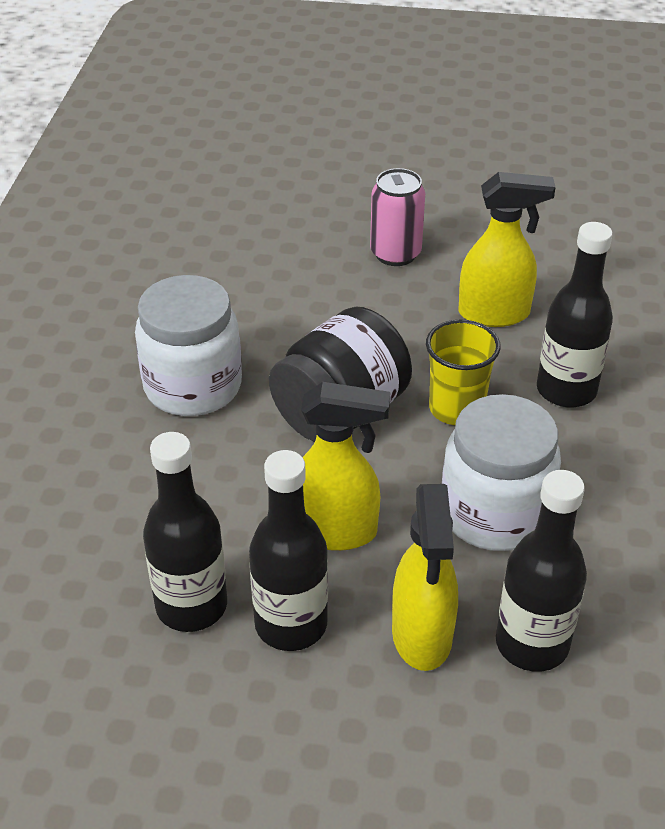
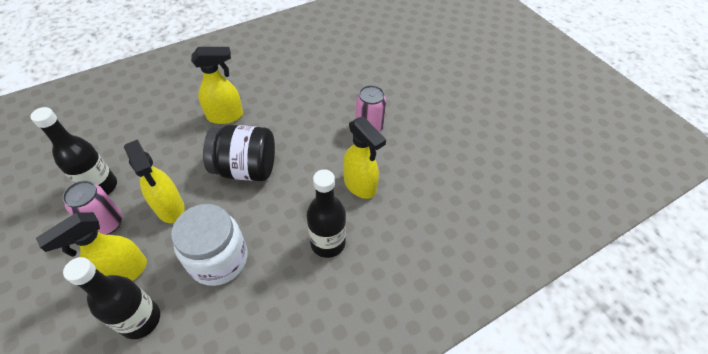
camera: 50 degrees right, 10 degrees up
(193, 386) = (225, 116): white jar -> yellow spray bottle
(291, 624) = (107, 223): black bottle -> pink can
(456, 408) = (280, 207): yellow cup -> none

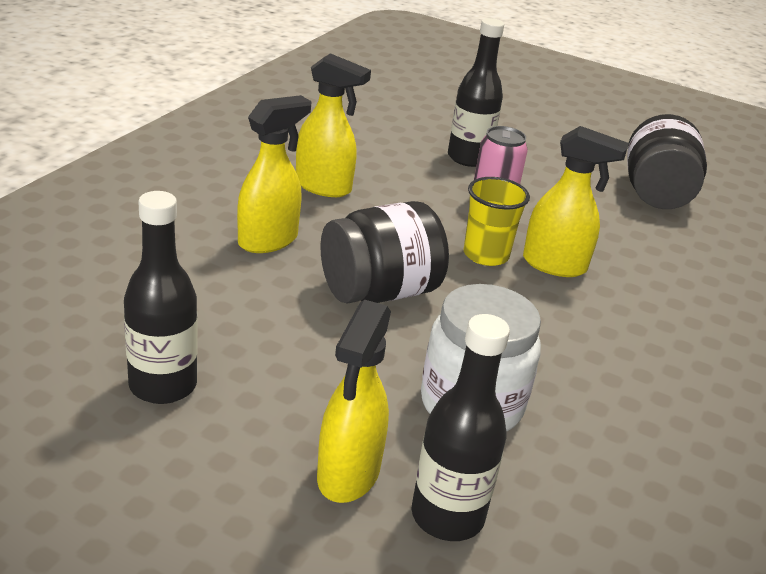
camera: 35 degrees left, 20 degrees down
(107, 223) = (237, 427): pink can -> none
(170, 208) = (320, 372): yellow spray bottle -> yellow spray bottle (324, 187)
(327, 164) = (486, 255): none -> yellow cup
(328, 243) = (590, 336): black bottle -> black bottle (468, 158)
(485, 153) = (656, 194): none -> black jar

